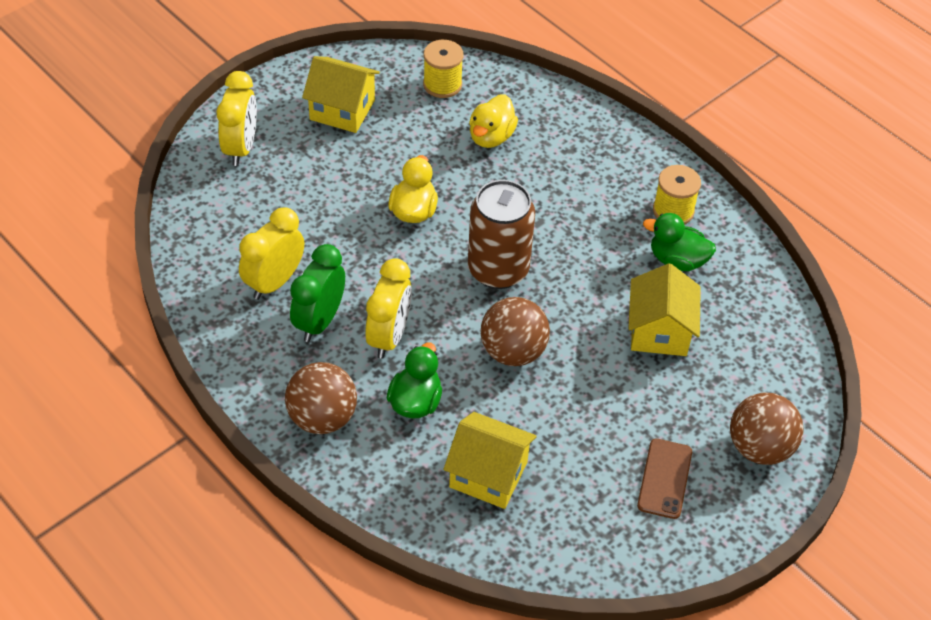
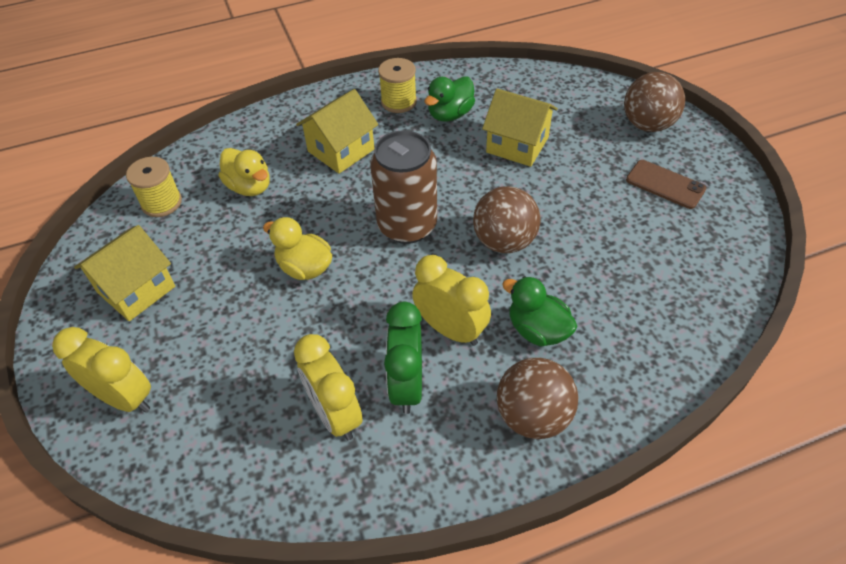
camera: 65 degrees left, 0 degrees up
(319, 321) = (407, 385): green clock -> green clock turned 45 degrees clockwise
(488, 474) = (636, 297): yellow house -> yellow house (341, 150)

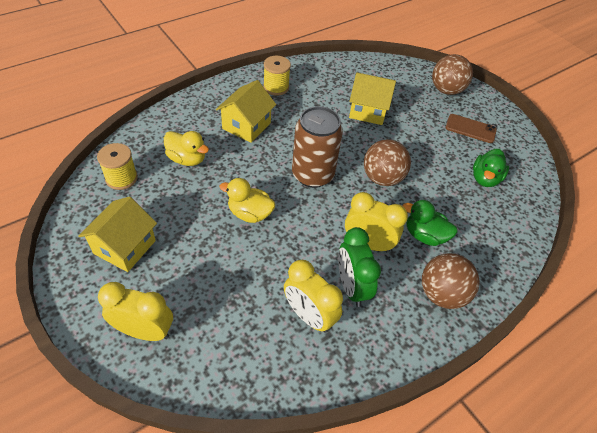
camera: 20 degrees left, 0 degrees up
(450, 114) = (315, 93): green duck -> green duck (485, 179)

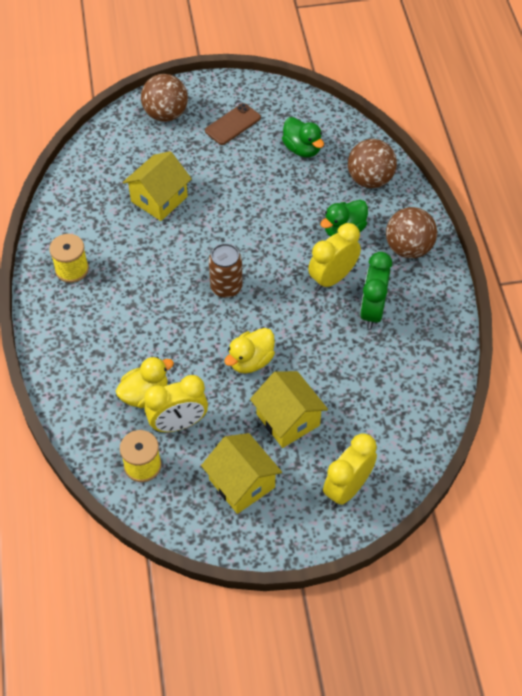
camera: 60 degrees left, 5 degrees up
(246, 126) = (122, 321): yellow house -> yellow house (288, 420)
(309, 316) = (387, 355): yellow clock -> yellow clock (178, 424)
(312, 175) = (226, 287): brown can -> brown can, size x0.66
(351, 287) = (372, 311): green clock -> green clock turned 90 degrees clockwise
(382, 178) = (260, 230): brown ball -> brown ball (370, 179)

